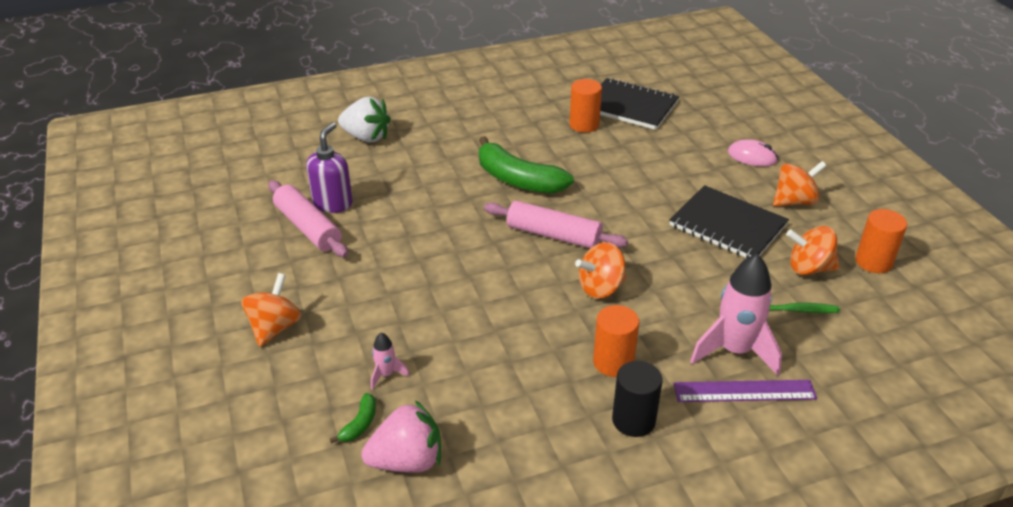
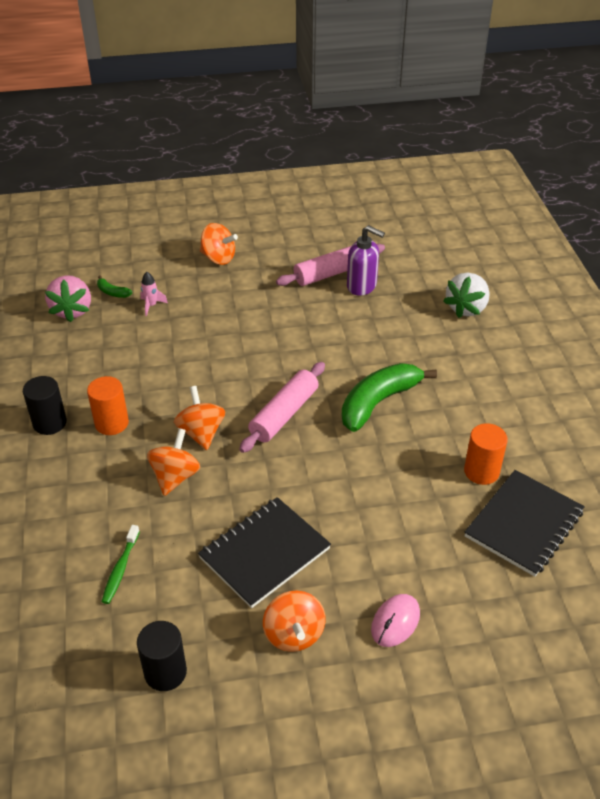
camera: 100 degrees right, 5 degrees up
(734, 351) = (90, 505): pink rocket -> none
(744, 391) = (44, 497): purple ruler -> none
(809, 268) = (175, 604): orange spinning top -> orange spinning top (175, 476)
(873, 262) = (165, 672): orange cylinder -> black cylinder

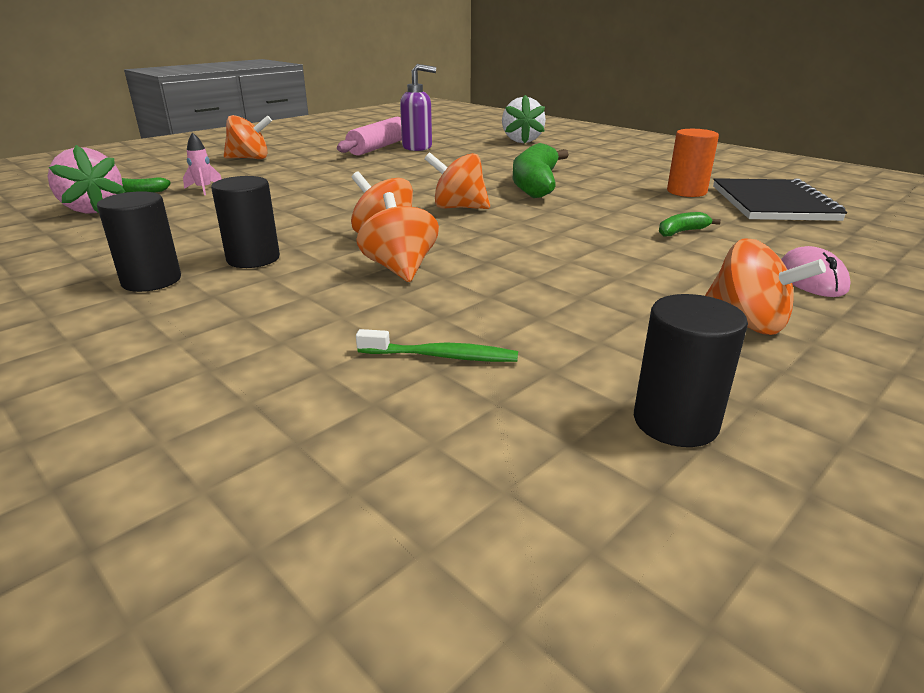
camera: 35 degrees left, 15 degrees down
(111, 423) = (253, 259): orange cylinder -> black cylinder
(120, 569) = (442, 356): green toothbrush -> green toothbrush turned 60 degrees counterclockwise
(264, 553) = (600, 283): black notebook -> none
(284, 414) = (458, 208): pink rolling pin -> orange spinning top
(393, 525) = (681, 232): none -> green banana

